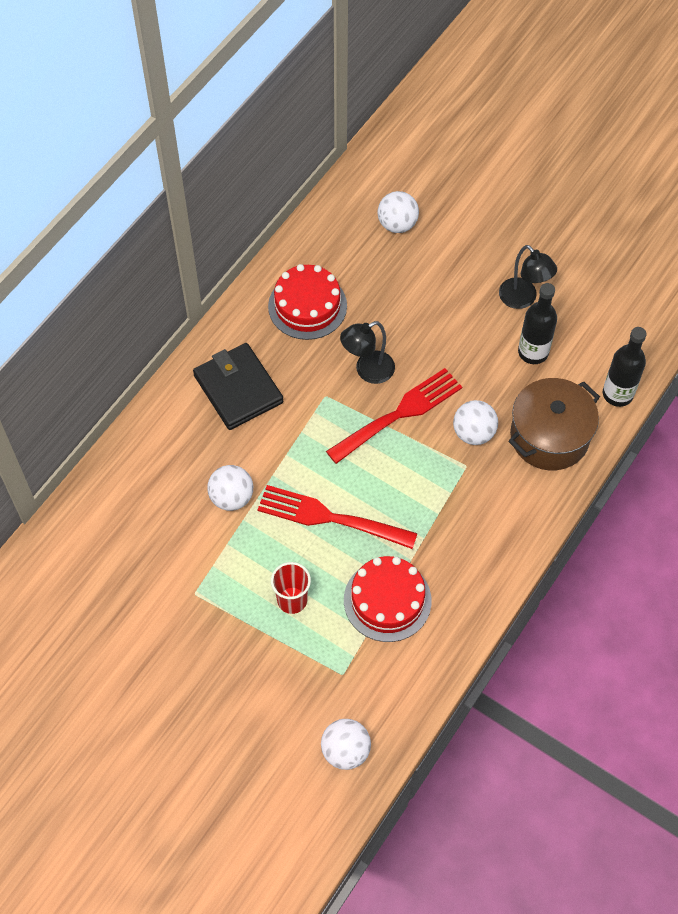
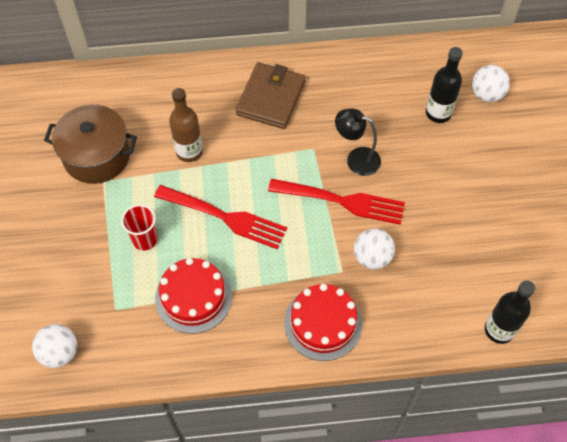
camera: 50 degrees right, 0 degrees up
(231, 497) = (189, 151): white ball -> brown bottle
(238, 389) = (271, 98): black wallet -> brown wallet
(307, 306) = (370, 90): red cake -> red cake (323, 323)
(330, 517) = (225, 217): red fork -> red fork turned 135 degrees clockwise
(523, 299) = (511, 211): black lamp -> none
(533, 352) = (475, 248): black bottle -> black bottle (438, 113)
(549, 436) = (417, 308): brown pot -> brown pot (97, 156)

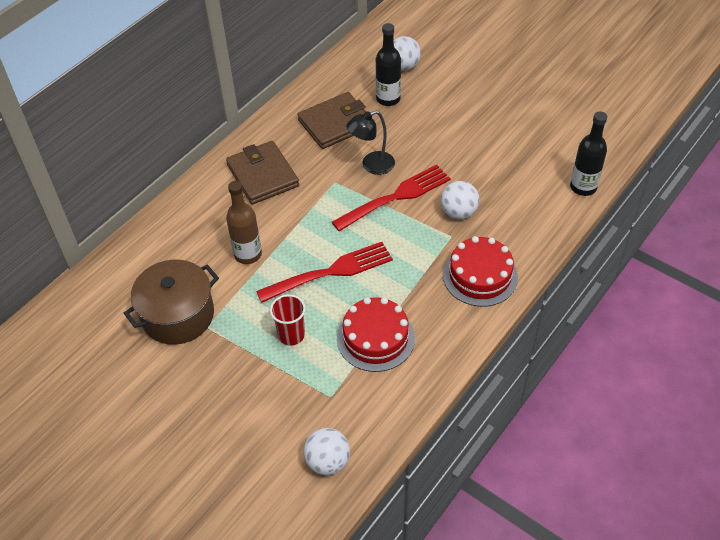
camera: 45 degrees left, 10 degrees down
(372, 100) = (335, 124): none -> brown wallet

